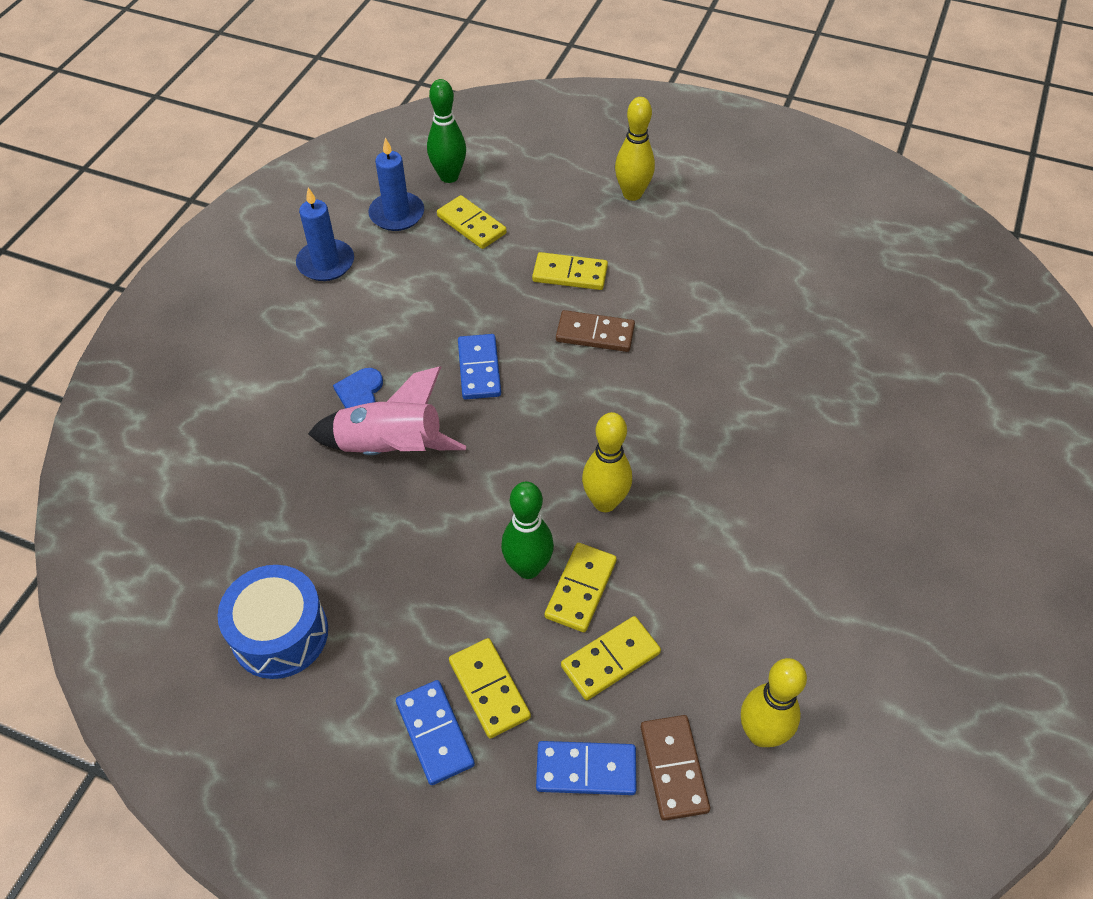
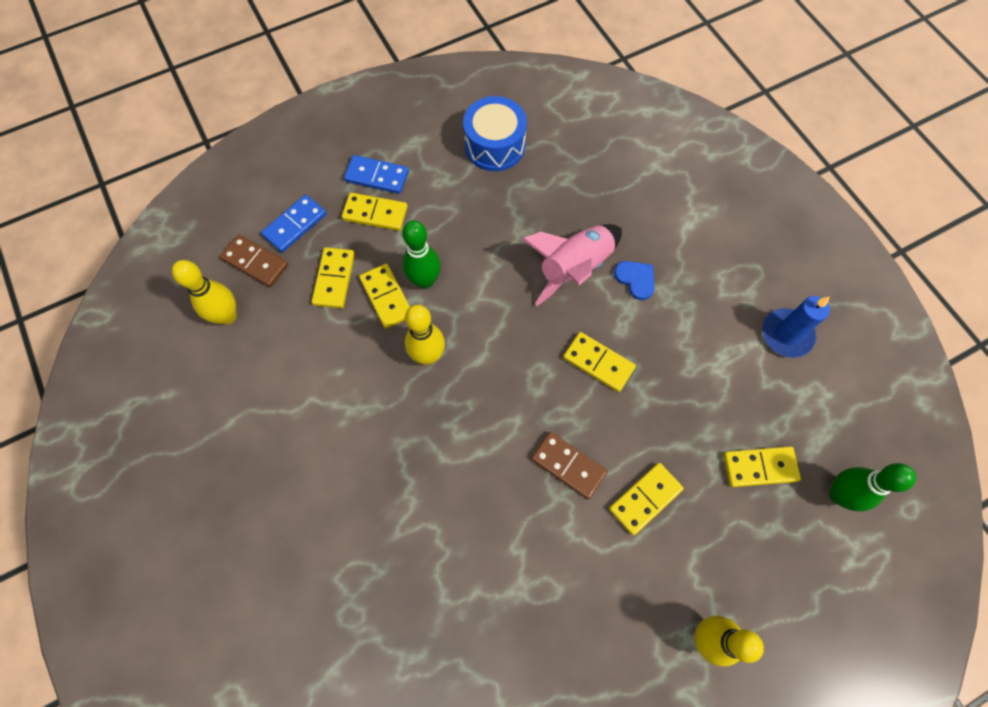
camera: 130 degrees right, 15 degrees up
(397, 214) = (813, 419): blue candle -> none
(479, 369) = (598, 363): blue domino -> yellow domino
(595, 334) = (568, 465): brown domino -> brown domino turned 75 degrees clockwise

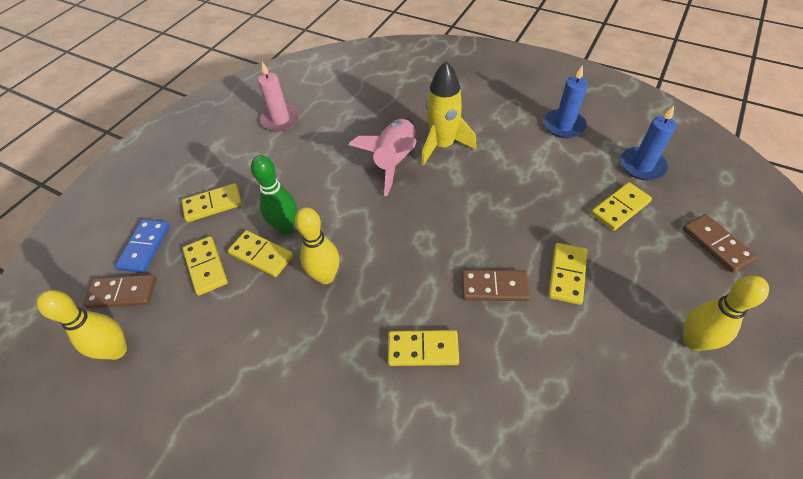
camera: 30 degrees left, 15 degrees down
(377, 176) = (198, 180): blue domino -> none
(494, 145) = (280, 120): blue drum -> pink candle
(598, 363) = (459, 208): yellow domino -> yellow domino (423, 349)
(636, 279) = (442, 145): blue heart -> yellow rocket
(822, 569) = (716, 244): none -> brown domino
(829, 436) = (642, 166): none -> blue candle
(838, 494) = (680, 194): green bowling pin -> none

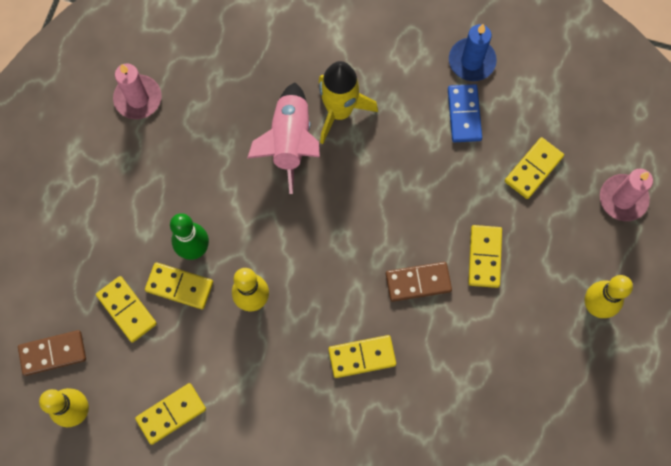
camera: 15 degrees left, 20 degrees up
(145, 247) = (51, 298): blue domino -> blue domino (464, 114)
(213, 204) = (103, 233): yellow domino -> yellow domino (171, 413)
(642, 166) = (556, 108): blue candle -> none
(716, 244) = (623, 199): brown domino -> pink candle

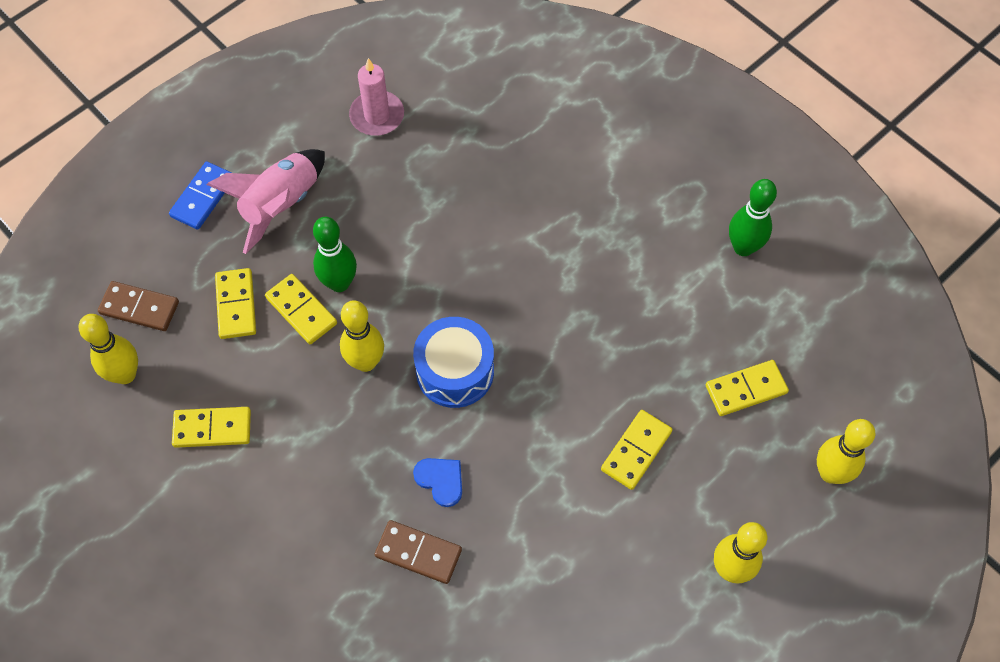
camera: 30 degrees right, 10 degrees down
(290, 141) = (501, 230): pink rocket -> pink rocket (281, 205)
(322, 270) = (455, 371): none -> blue drum
(339, 111) = (571, 227): yellow rocket -> none
(362, 356) = (440, 480): yellow domino -> blue heart
(418, 282) = (548, 437): brown domino -> brown domino (418, 553)
(464, 114) = (702, 296): blue domino -> blue domino (203, 197)
(471, 61) = (743, 247): blue candle -> green bowling pin
(623, 199) = (830, 473): pink candle -> yellow bowling pin

